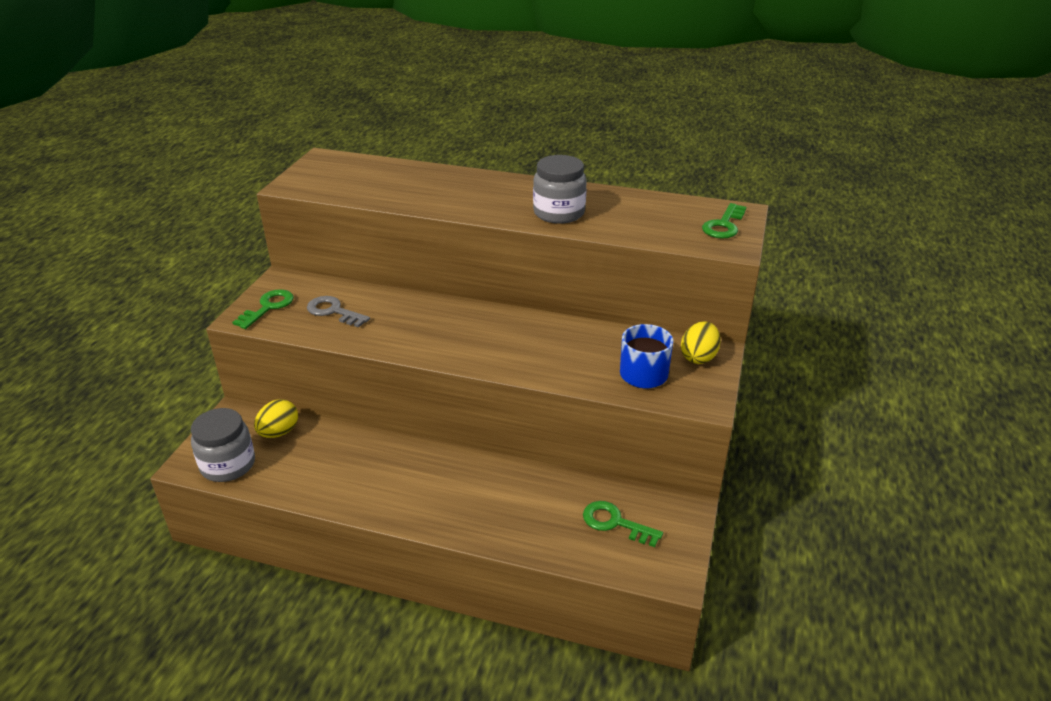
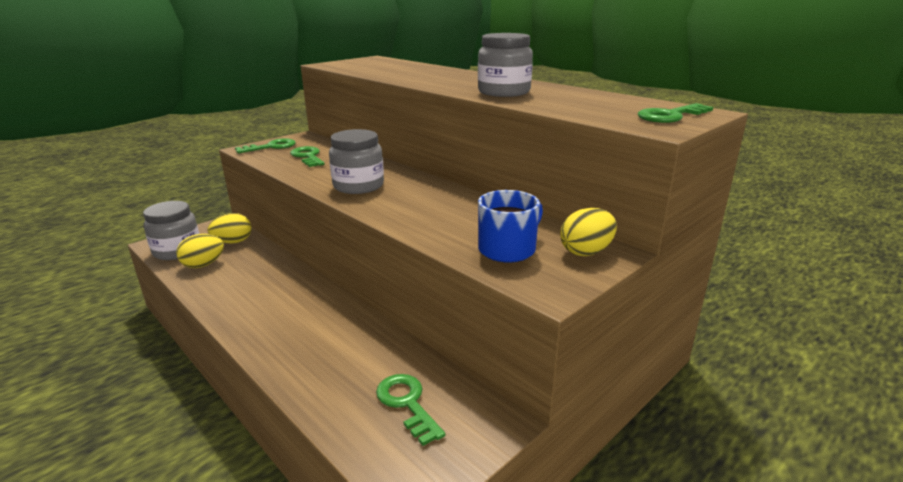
camera: 30 degrees right, 10 degrees down
(283, 470) = (203, 265): none -> yellow egg
(334, 311) = (308, 157): grey key -> green key
(442, 339) = (358, 186): none -> grey jar

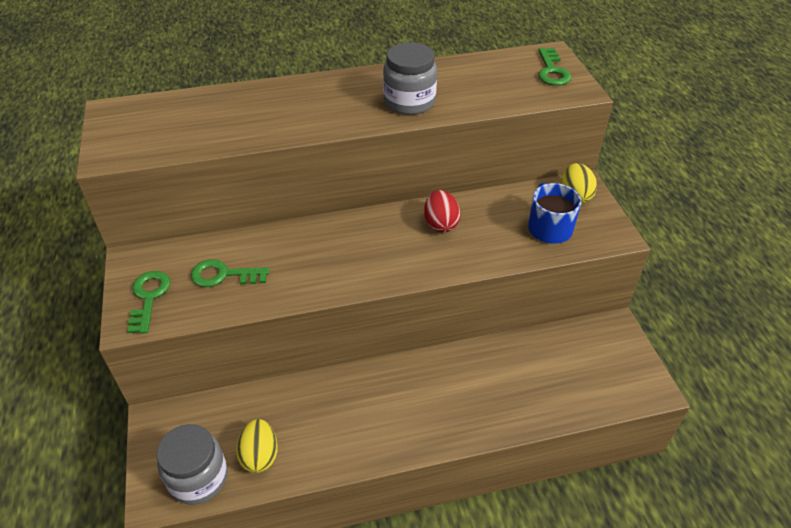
camera: 60 degrees left, 20 degrees up
(233, 242) = (221, 418): yellow egg -> none
(358, 186) = (356, 263): grey jar -> none
(407, 404) = (577, 365): green key -> none
(446, 202) = (441, 224): none -> red egg

